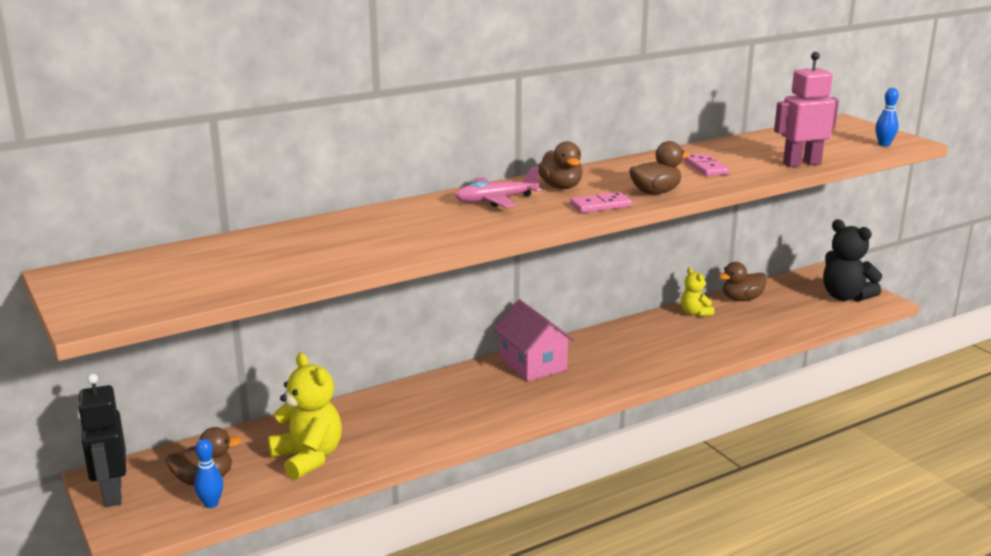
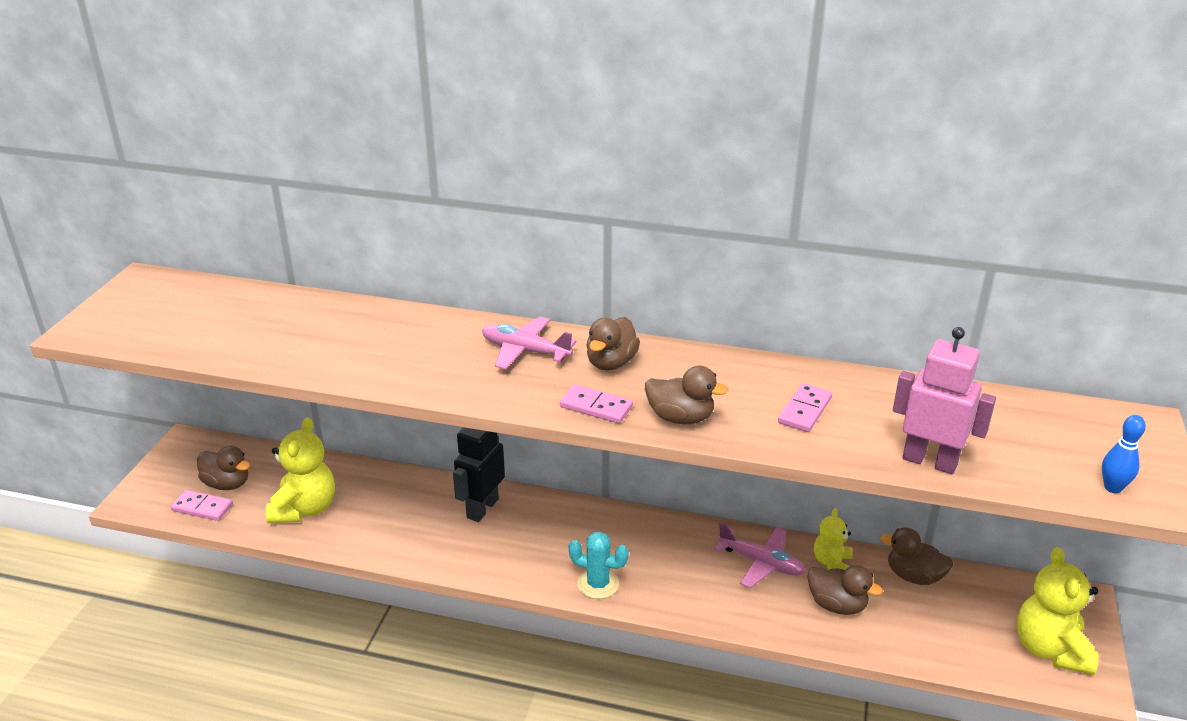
camera: 45 degrees right, 10 degrees up
(112, 494) = (172, 459): black robot -> black robot (482, 508)
(211, 504) = (202, 507): blue bowling pin -> pink domino
(533, 364) = (587, 525): pink house -> none
(594, 386) = (598, 584): none -> turquoise cactus
(661, 331) = (761, 563): none -> pink plane
(731, 328) = (837, 605): none -> brown duck
(845, 297) = (1050, 649): black teddy bear -> yellow teddy bear

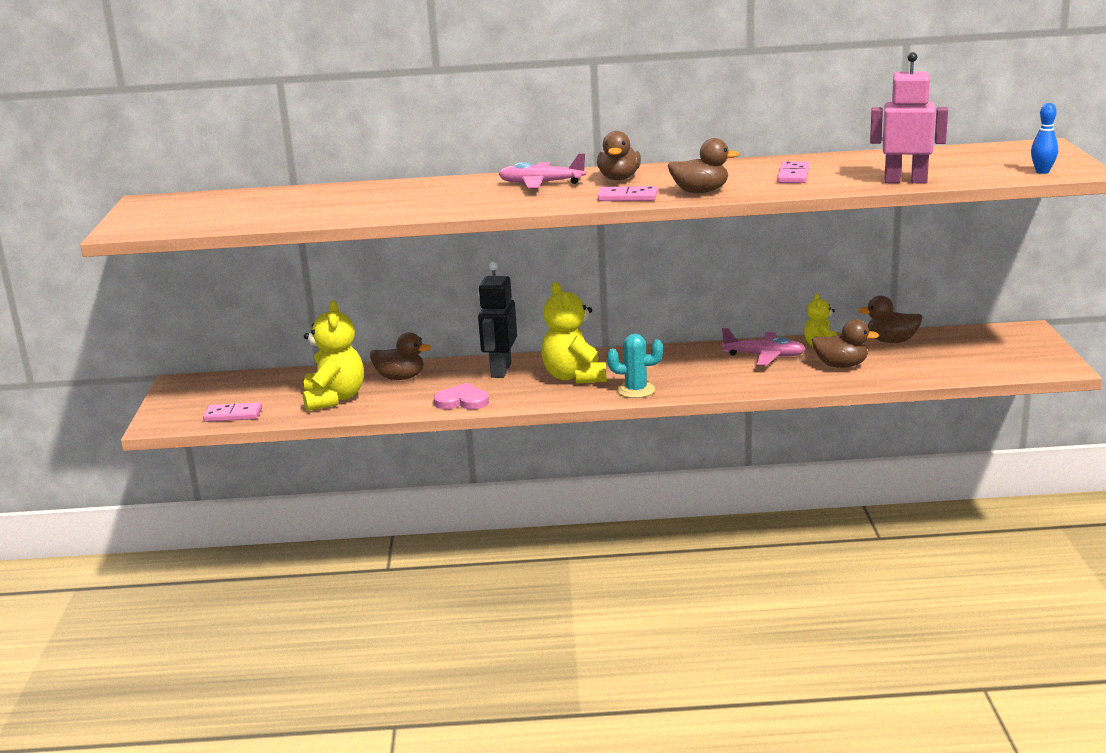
camera: 15 degrees left, 10 degrees down
(227, 484) = (245, 398): brown duck -> brown duck (400, 378)
(419, 549) = (462, 401): none -> pink heart
(1050, 649) = (1018, 356): yellow teddy bear -> yellow teddy bear (574, 377)

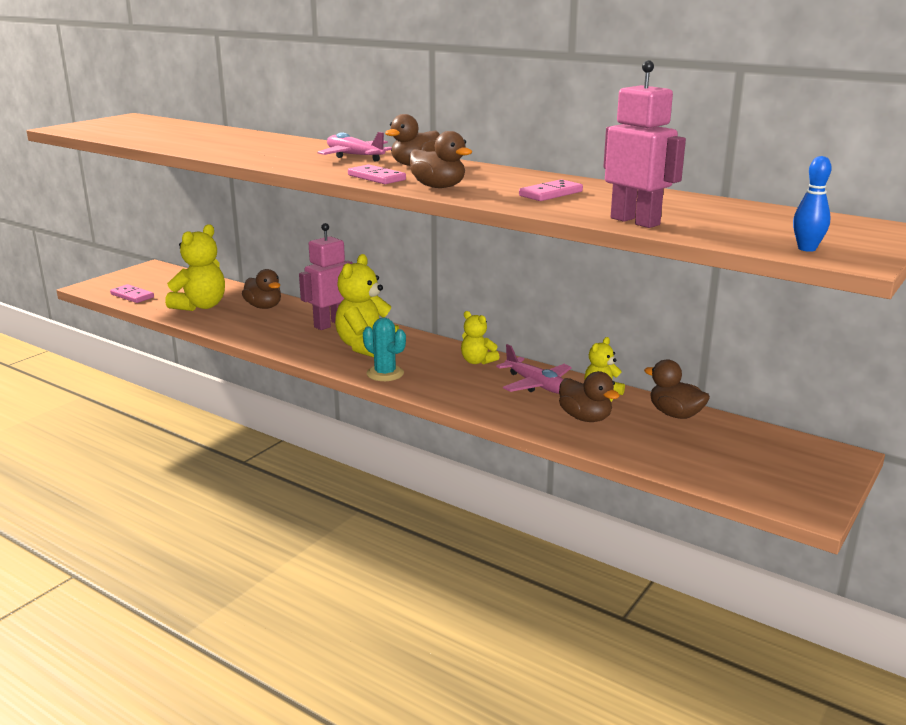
camera: 35 degrees right, 0 degrees up
(462, 401) = (263, 336): pink heart -> none
(500, 370) = (330, 324): black robot -> pink robot
(687, 355) = (477, 361): none -> yellow teddy bear

